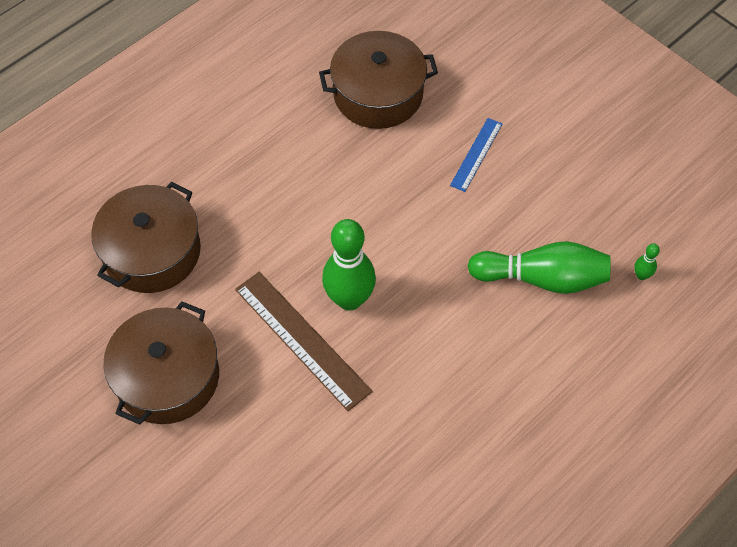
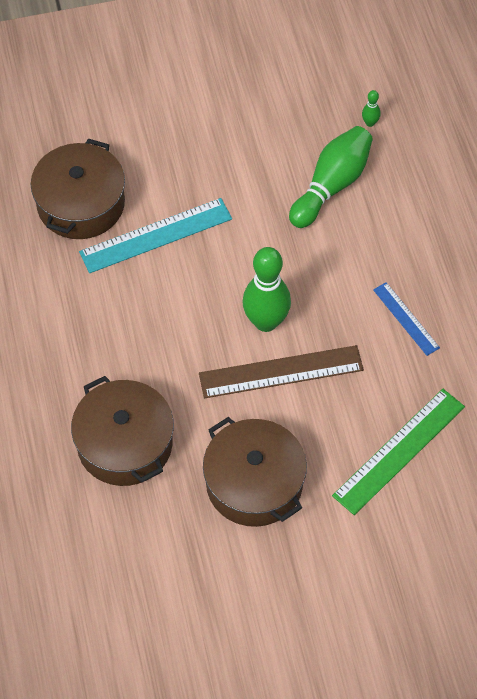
camera: 60 degrees left, 0 degrees up
(275, 490) = (399, 451): none -> green ruler
(384, 165) = (156, 235): none -> turquoise ruler
(476, 154) = (190, 167): blue ruler -> blue ruler (406, 318)

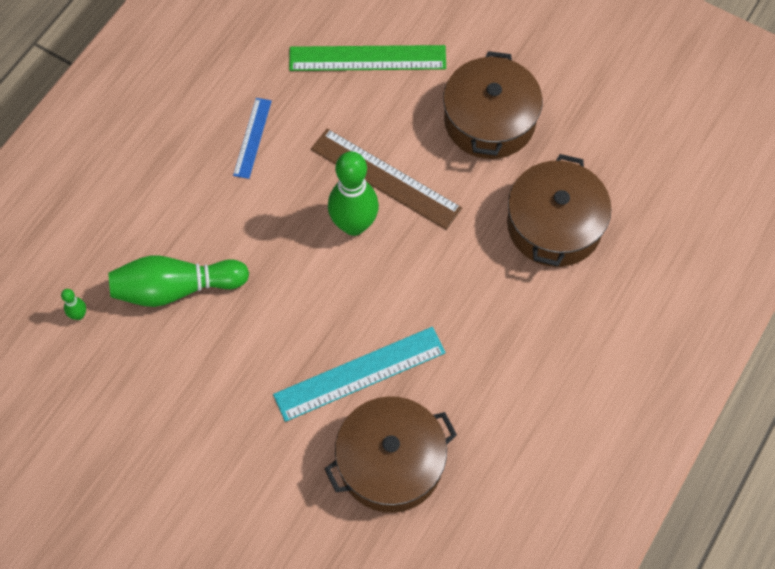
camera: 135 degrees left, 5 degrees up
(156, 235) = (359, 373): turquoise ruler -> turquoise ruler turned 45 degrees counterclockwise

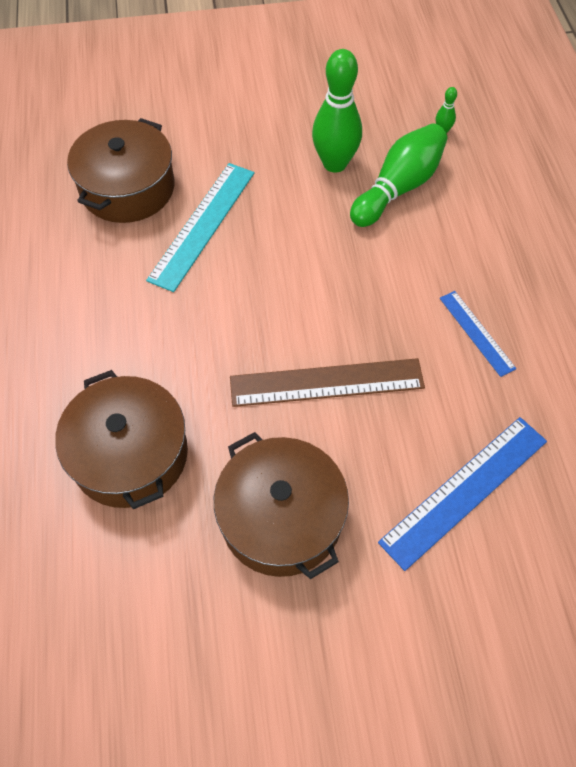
camera: 140 degrees right, 5 degrees down
(354, 224) = (314, 324): green bowling pin -> green bowling pin (335, 164)
(367, 58) = (465, 490): green ruler -> blue ruler

